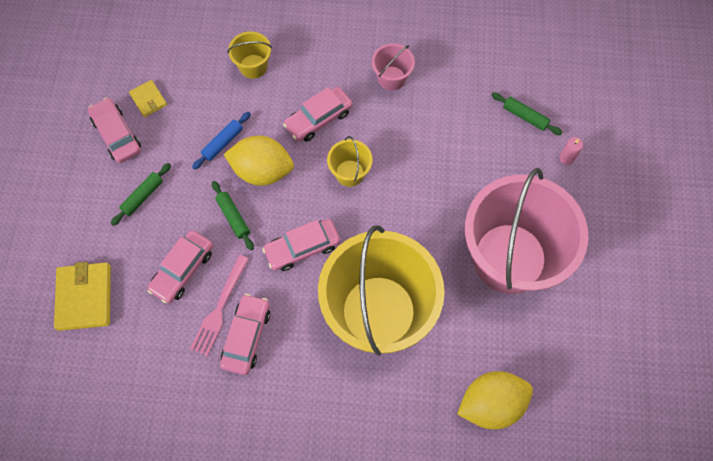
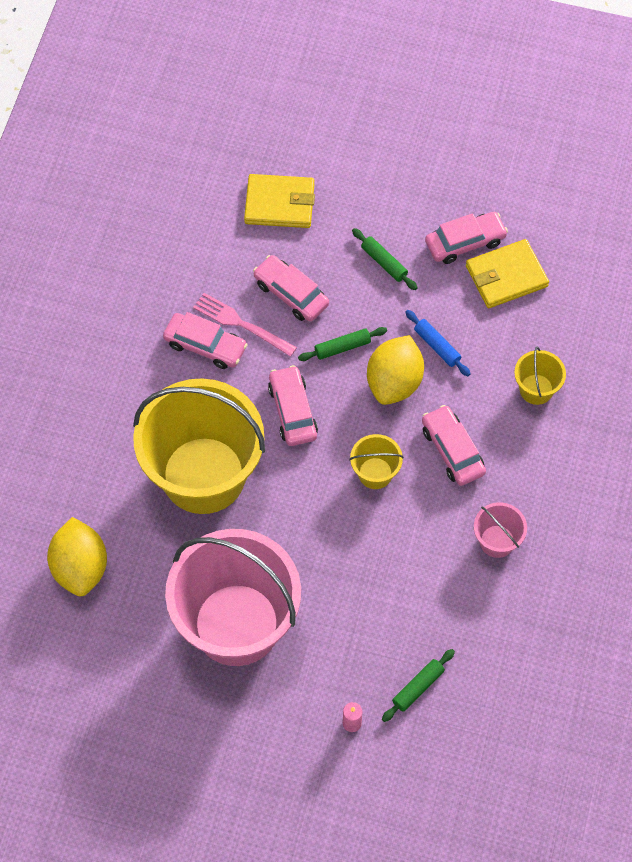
camera: 100 degrees right, 5 degrees down
(148, 99) = (506, 276): yellow wallet -> yellow wallet, size x1.79

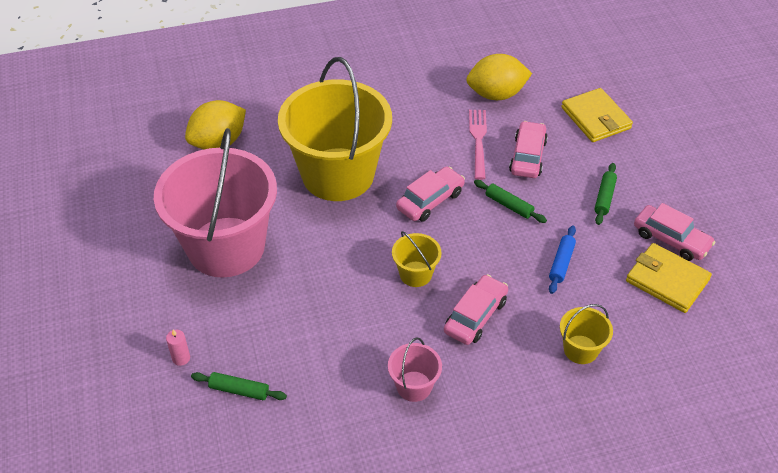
camera: 60 degrees right, 15 degrees down
(205, 346) = (444, 130): pink car -> none
(394, 382) = (505, 250): yellow lemon -> yellow lemon (496, 94)

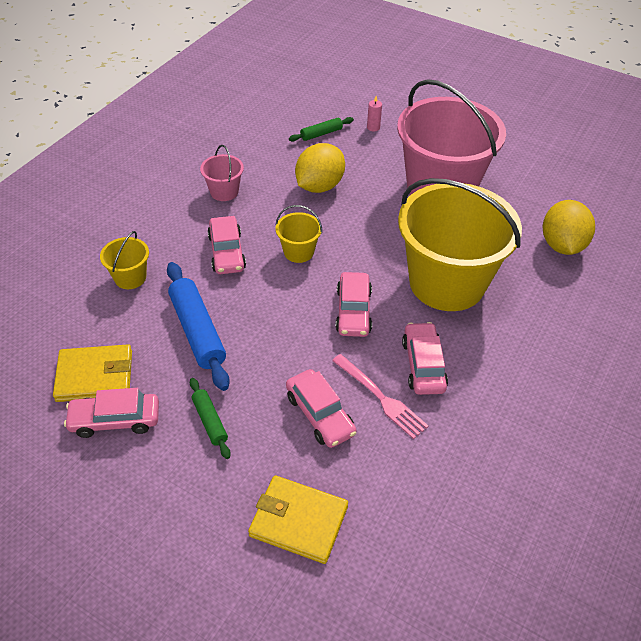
camera: 135 degrees right, 0 degrees up
(427, 140) = (423, 365): none -> pink car
(496, 94) = (426, 470): yellow lemon -> yellow lemon (319, 186)
(509, 205) = (287, 352): green rolling pin -> none
(561, 263) = (197, 331): blue rolling pin -> blue rolling pin, size x1.86

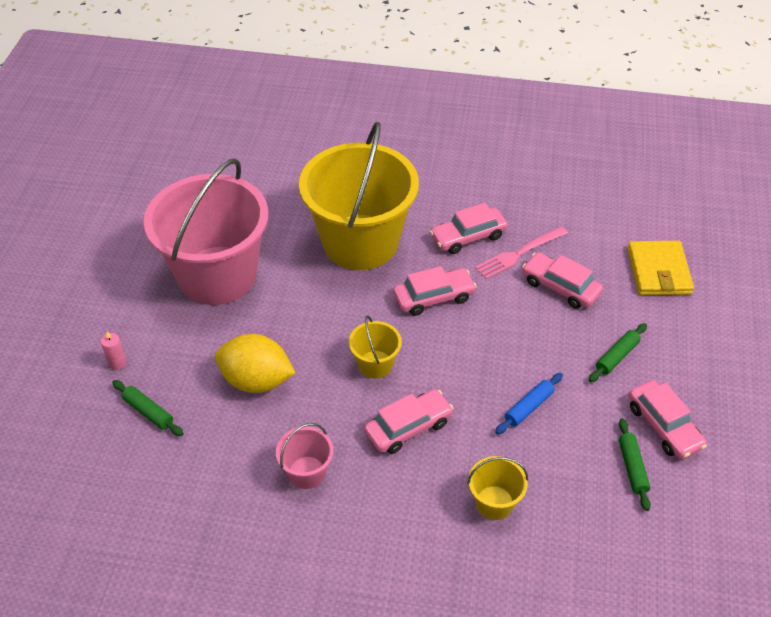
camera: 110 degrees left, 0 degrees up
(95, 376) = (632, 467): yellow wallet -> green rolling pin
(197, 331) = (529, 407): blue rolling pin -> blue rolling pin, size x0.54
(320, 414) = (560, 287): pink car -> pink car turned 90 degrees counterclockwise
(381, 398) = (518, 254): pink fork -> pink fork turned 150 degrees counterclockwise
(562, 245) = (269, 176): yellow lemon -> none

